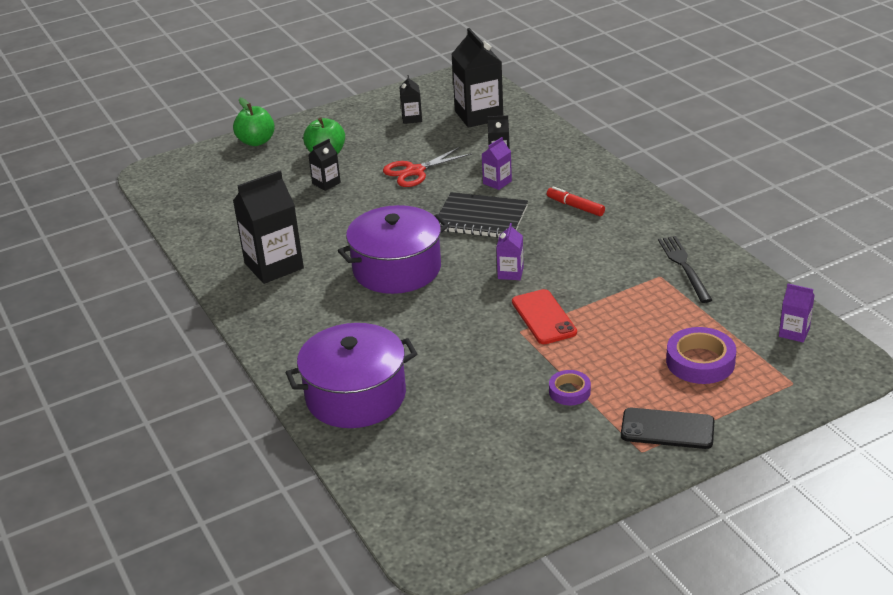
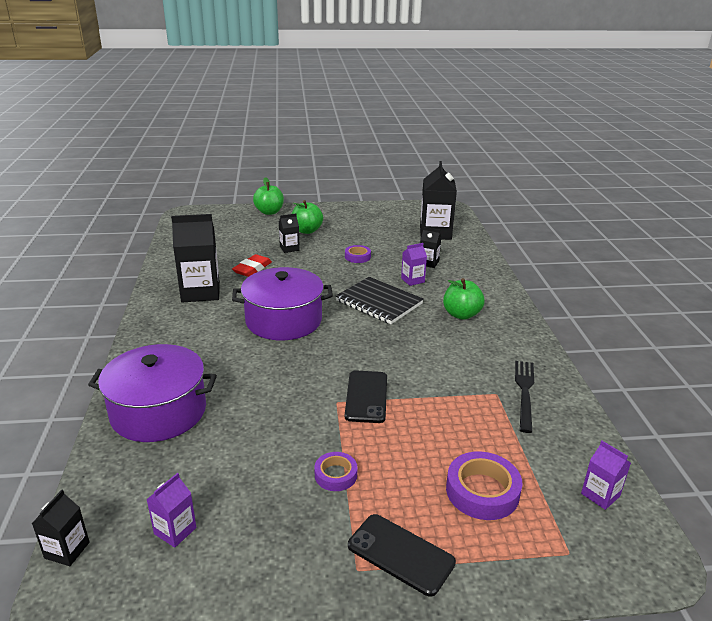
camera: 20 degrees right, 5 degrees down
(306, 221) = (252, 269): none -> red eraser
(412, 118) = (385, 223): black carton -> black carton (67, 550)
(414, 171) = (357, 257): red scissors -> purple tape
(510, 273) = (368, 350): purple carton -> purple carton (175, 531)
(543, 317) = (366, 396): red phone -> black phone
(575, 206) = (461, 314): red marker -> green apple

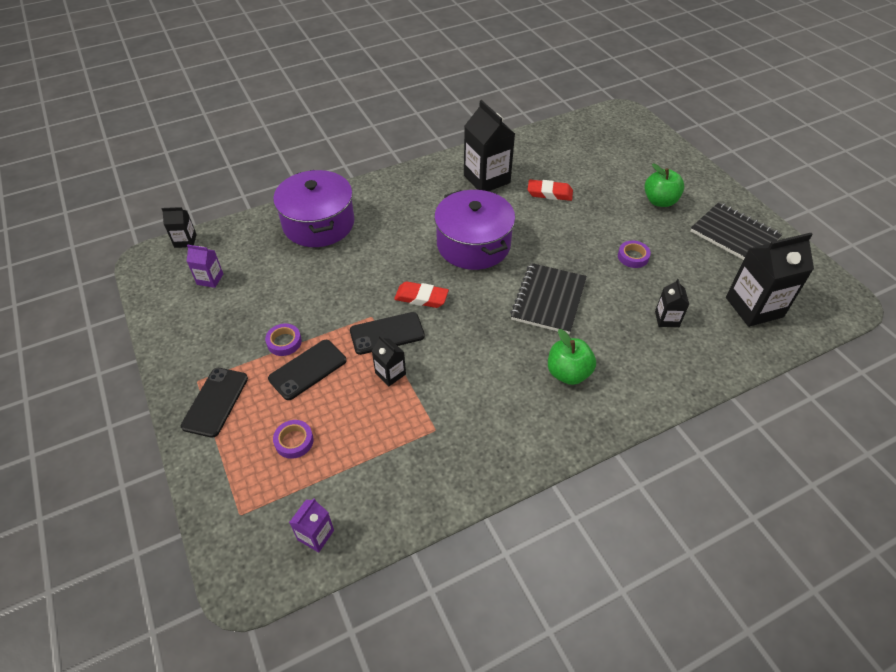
camera: 70 degrees right, 20 degrees up
(269, 212) = (678, 161): green apple -> none
(289, 248) = (609, 202): black carton -> black carton (390, 373)
(331, 365) = (421, 297): none -> red eraser
(364, 218) = (734, 235): none -> black notebook
(387, 463) = (307, 369): none -> black phone
(412, 280) = (614, 315): purple carton -> none
(482, 491) = (294, 441): purple tape -> purple tape, size x0.60
(524, 392) = (448, 453): black fork -> none

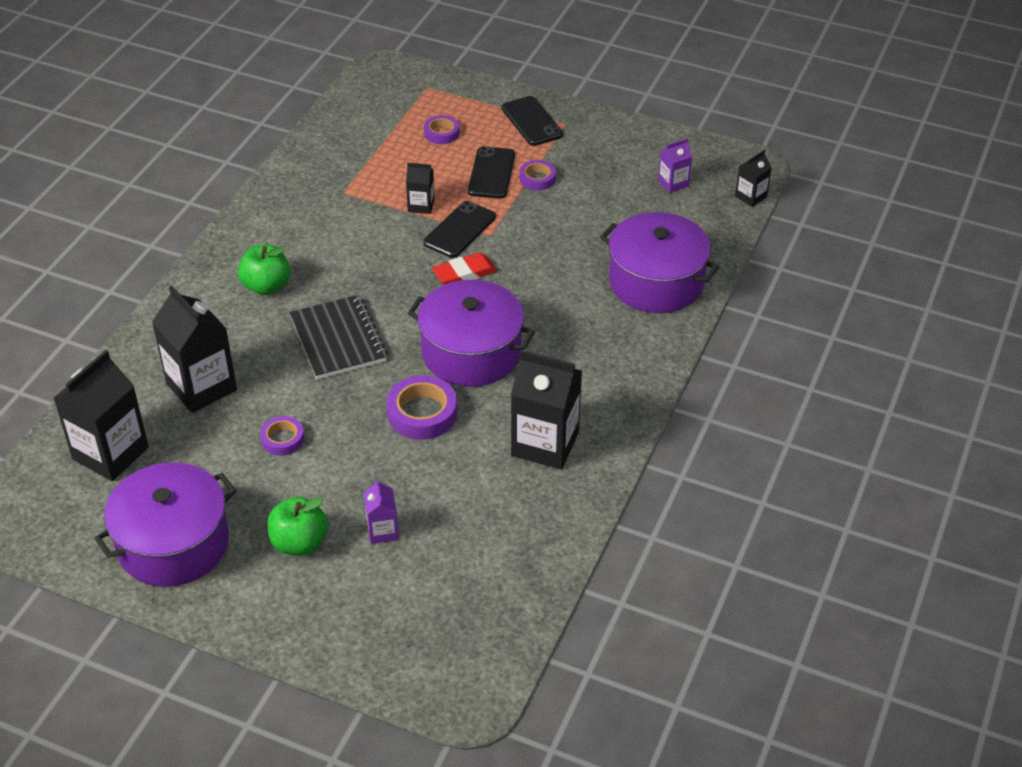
camera: 140 degrees right, 5 degrees down
(316, 535) = (364, 104): purple carton -> purple carton (382, 531)
(537, 227) = (422, 413): none -> purple tape
(549, 193) = (449, 470): red eraser -> none
(667, 319) = (201, 387): black carton -> black carton, size x2.00
(734, 235) = (173, 543): black notebook -> purple pot

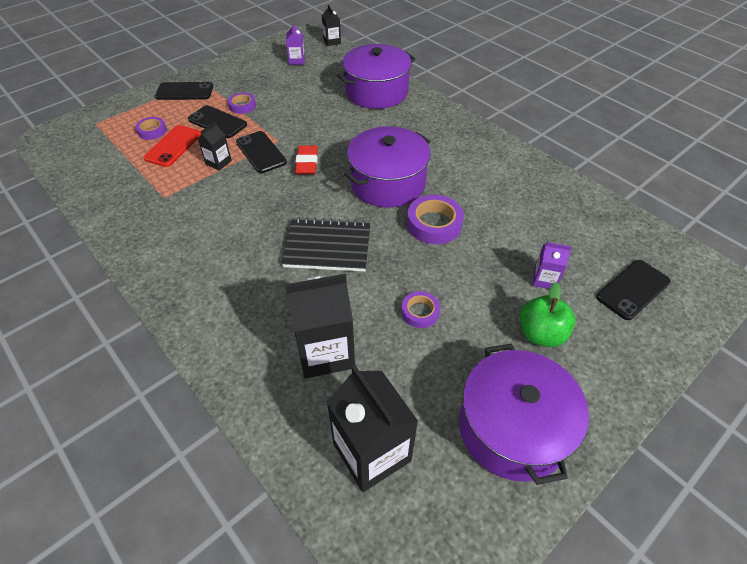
camera: 65 degrees left, 5 degrees up
(266, 286) = (233, 272): green apple -> none
(408, 615) = (633, 289): none -> black phone
(426, 160) = (173, 146): none -> red phone
(545, 444) = (493, 176): black carton -> none

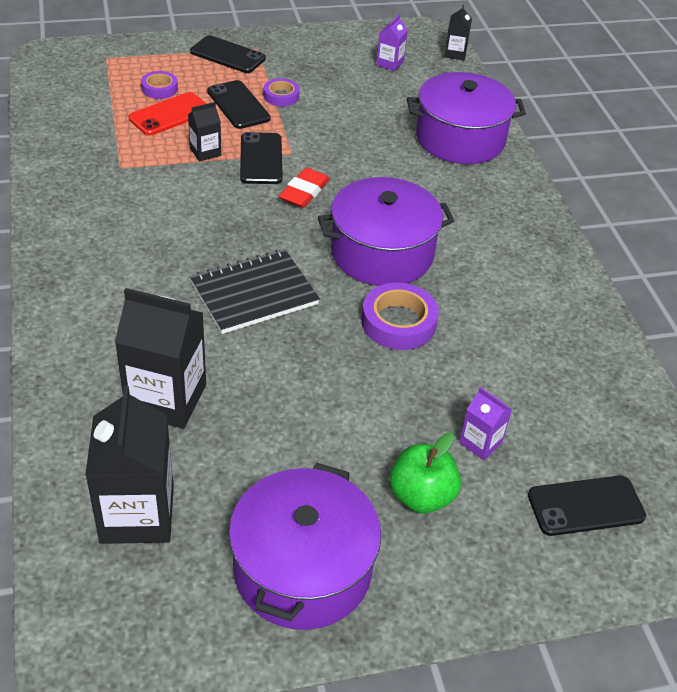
camera: 25 degrees right, 5 degrees down
(328, 246) = (254, 294): black notebook -> black notebook turned 60 degrees counterclockwise
(420, 312) = (300, 408): purple tape -> none

